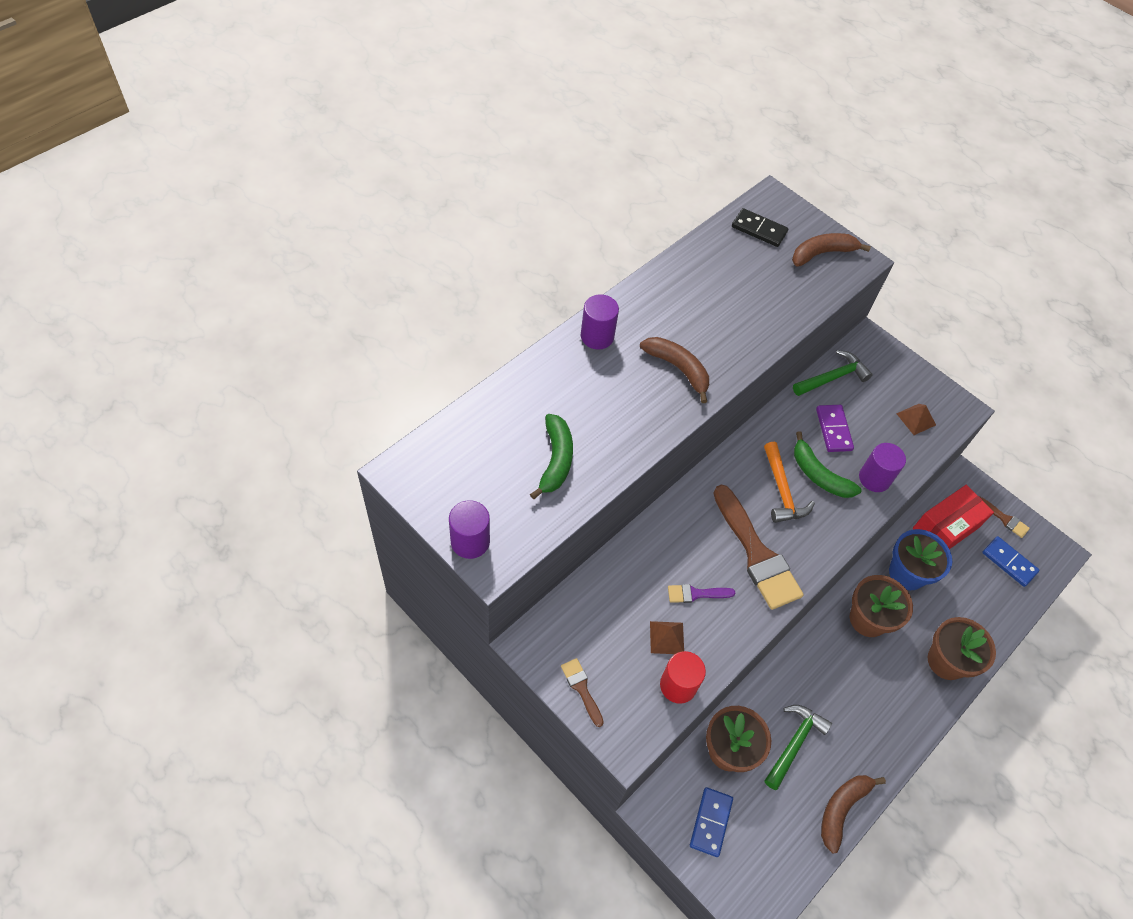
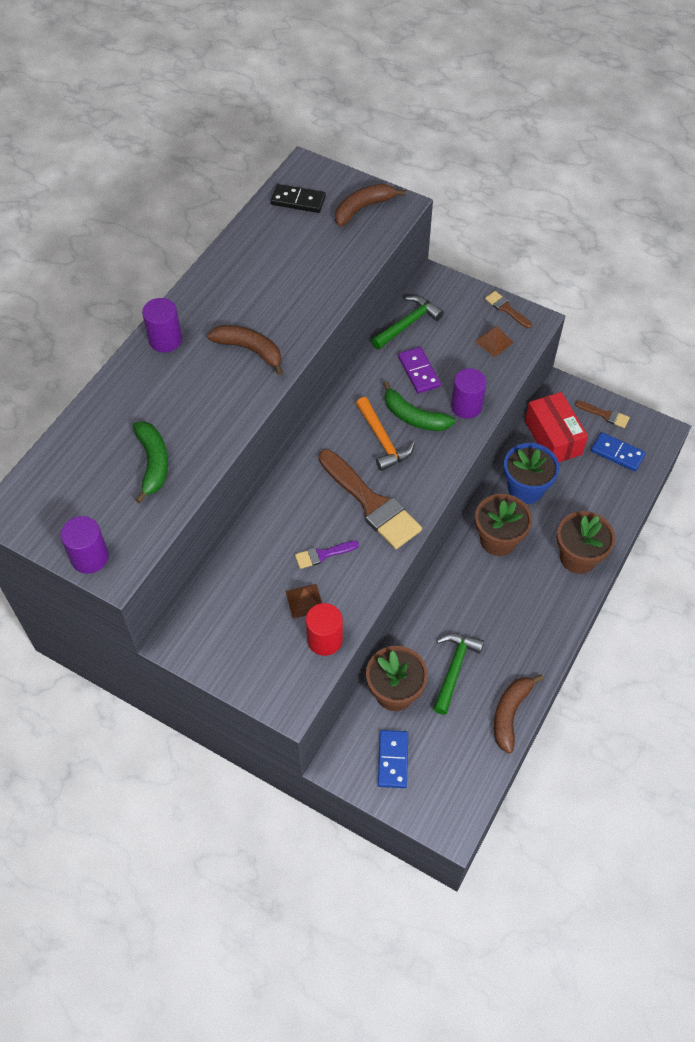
camera: 10 degrees left, 0 degrees up
(581, 688) = (235, 668): brown brush -> brown brush (506, 309)
(946, 527) = (553, 437): red box -> red box turned 60 degrees counterclockwise

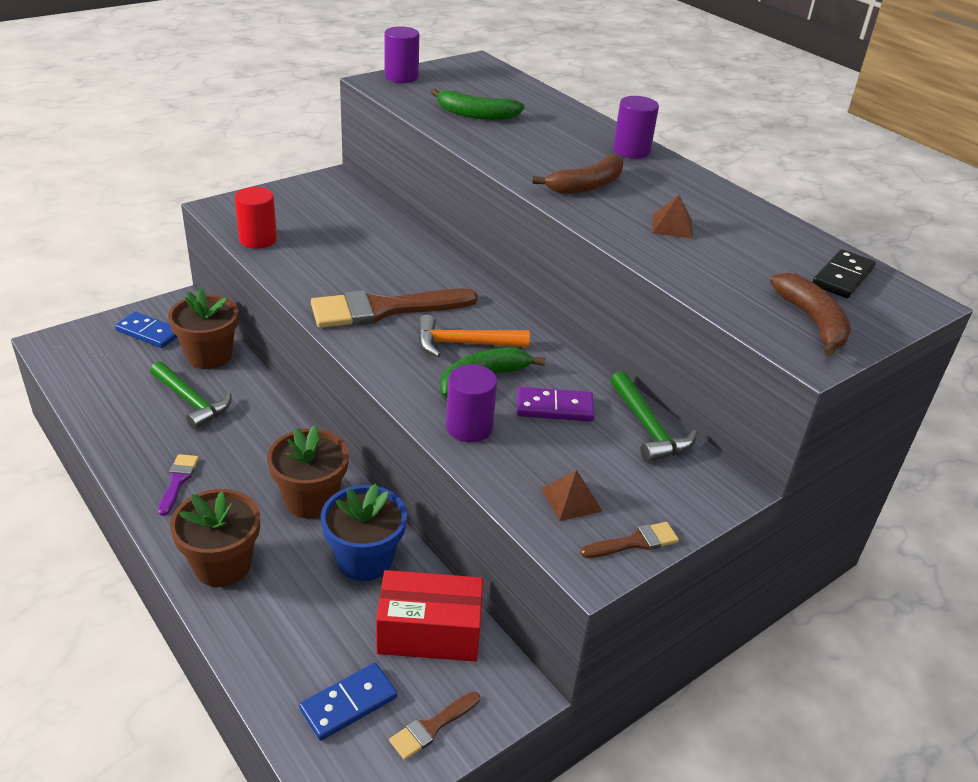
camera: 110 degrees right, 20 degrees down
(304, 601) = (309, 241): brown pyramid -> brown pyramid (672, 226)
(323, 554) = (349, 264): purple brush -> purple brush (178, 481)
(510, 714) = (103, 420): brown banana -> none

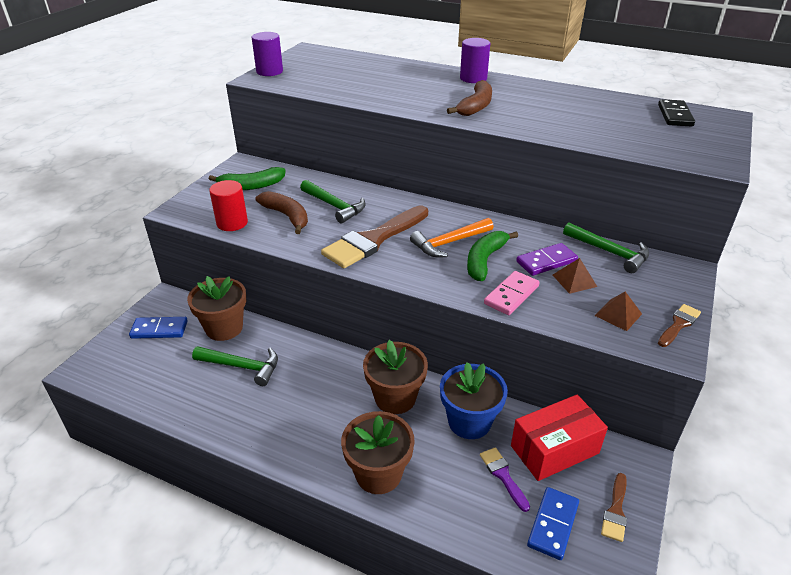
camera: 25 degrees left, 0 degrees up
(178, 481) = (287, 429): purple brush -> purple brush (503, 475)
(381, 258) = (334, 206): none -> green hammer
(469, 427) = (511, 295): purple cylinder -> pink domino
(476, 115) = (351, 82): green banana -> green banana (251, 186)
(672, 226) = (554, 115): brown pyramid -> brown pyramid (574, 280)
(812, 322) = (694, 145): brown banana -> brown banana (287, 216)

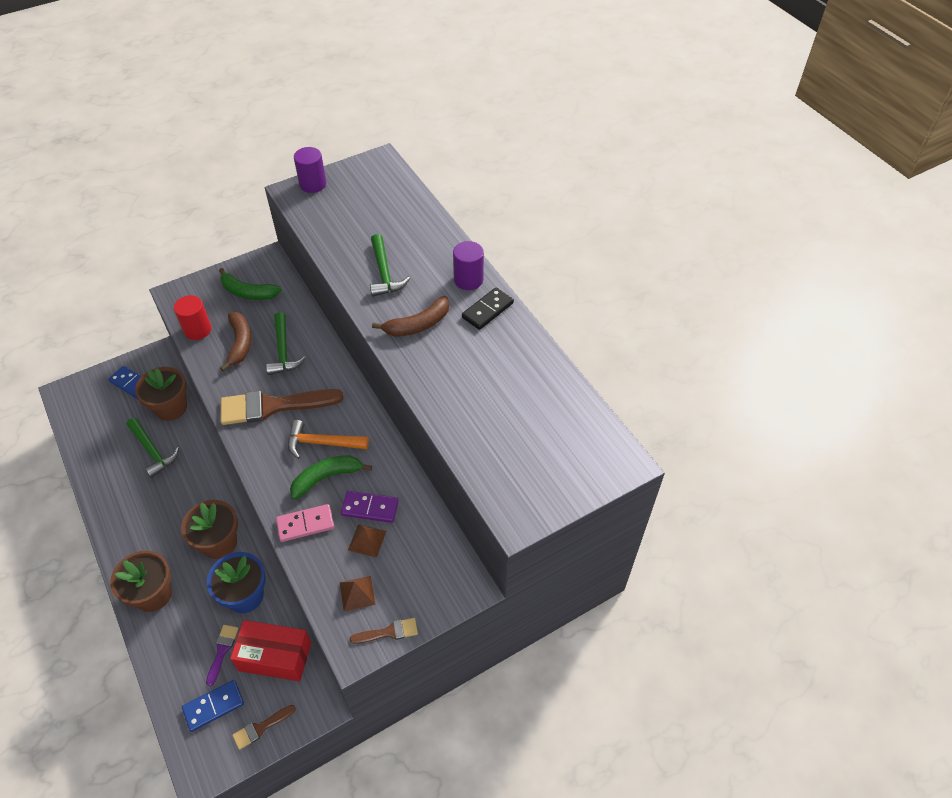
camera: 35 degrees right, 15 degrees up
(610, 252) = (431, 530): green hammer -> green hammer (384, 273)
(674, 115) = (577, 435): black domino -> black domino (487, 310)

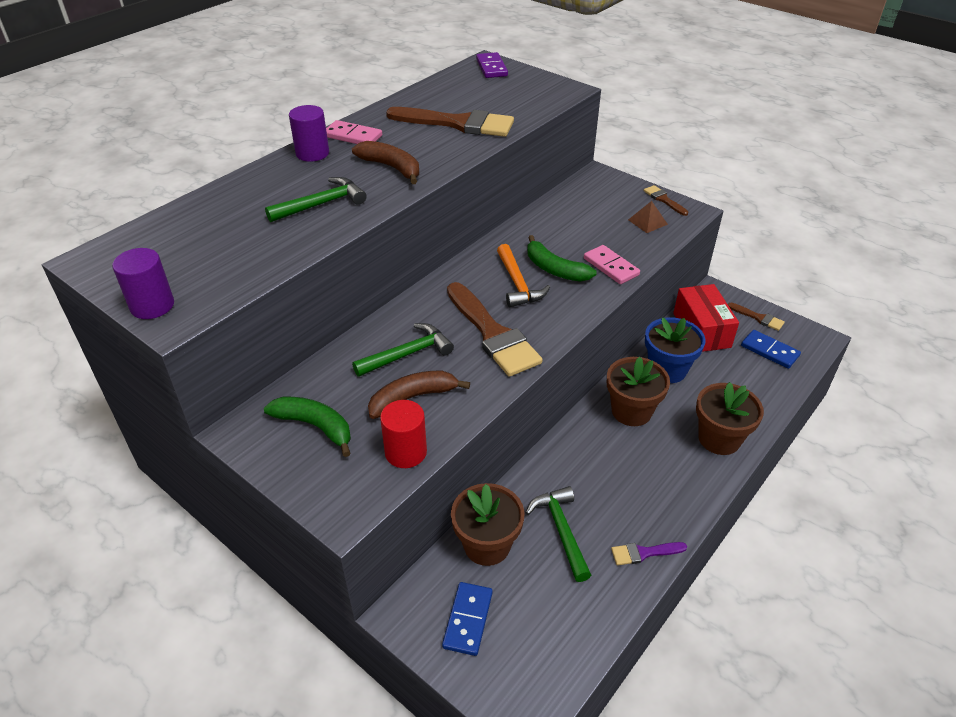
camera: 110 degrees left, 10 degrees down
(153, 451) = (561, 530): green hammer -> green hammer turned 45 degrees counterclockwise
(222, 651) = (725, 364): purple brush -> purple brush (644, 553)
(248, 292) = (315, 426): green banana -> green banana turned 60 degrees counterclockwise
(367, 540) = (598, 229): brown pyramid -> none
(370, 508) = (567, 236): purple domino -> purple domino (491, 68)
(477, 392) = (458, 123): none -> brown brush
(487, 310) = (353, 136): black domino -> pink domino

